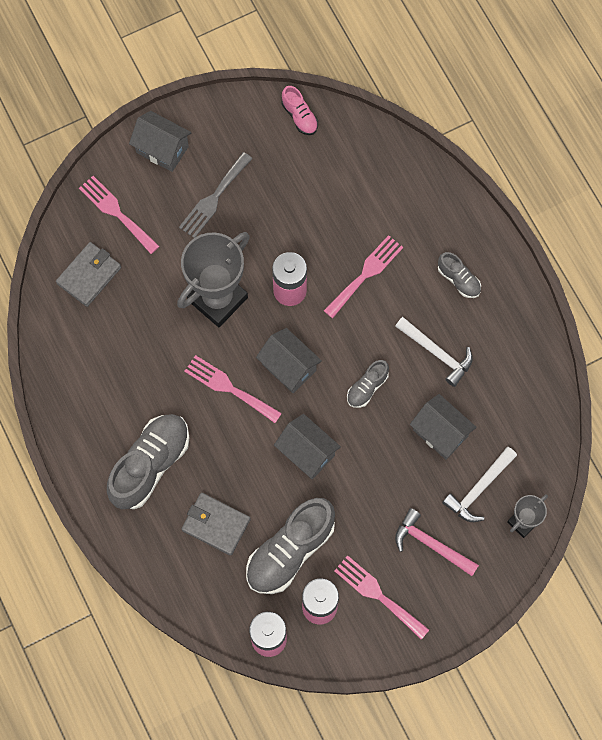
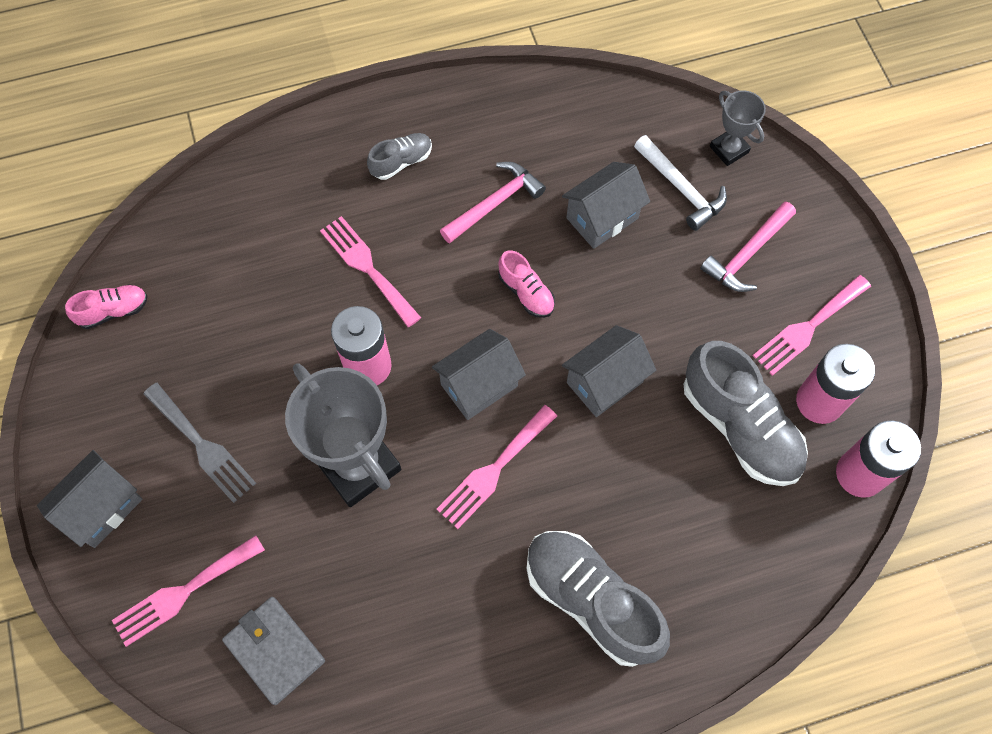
camera: 80 degrees left, 5 degrees down
(216, 524) = (692, 519): grey wallet -> none
(367, 387) = (526, 292): grey shoe -> pink shoe
(437, 353) = (494, 203): white hammer -> pink hammer

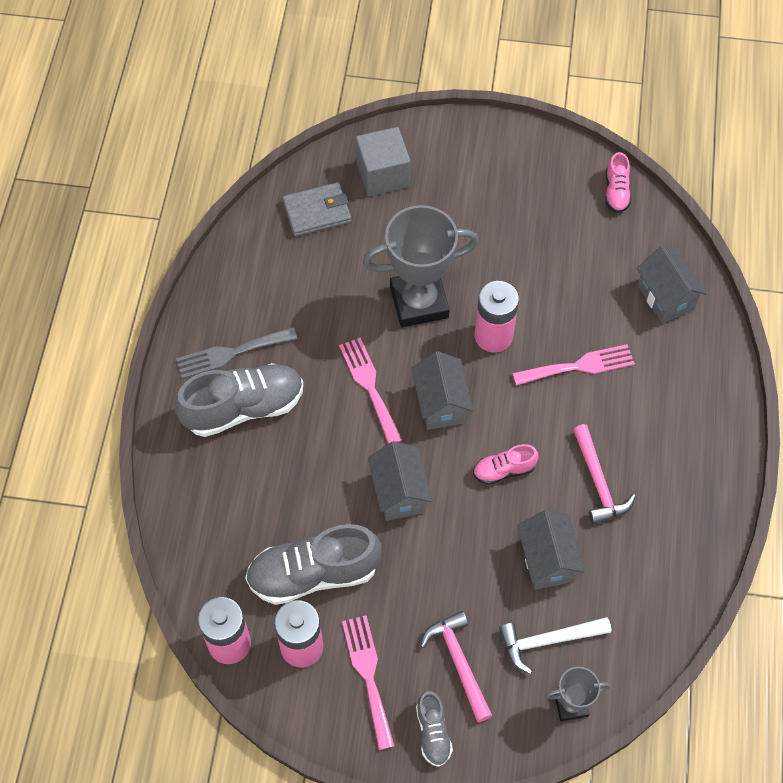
camera: 115 degrees right, 5 degrees down
(102, 508) = (465, 147): grey house -> grey house (665, 297)
(183, 592) = (383, 174): pink fork -> grey cube
(202, 446) = (481, 214): grey fork -> grey fork (231, 353)
(401, 162) = (670, 428): grey shoe -> grey shoe (433, 732)

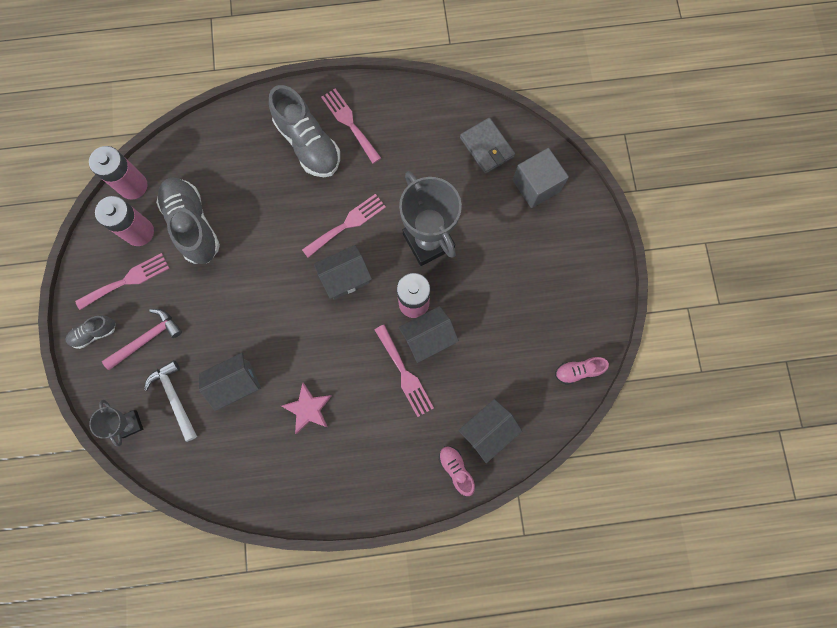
camera: 75 degrees right, 15 degrees up
(231, 353) = (349, 123): grey fork -> pink fork
(399, 492) = (267, 267): grey house -> grey house (428, 338)
(504, 470) = (302, 336): pink shoe -> pink shoe (456, 469)
(598, 482) = (308, 409): pink hammer -> pink star

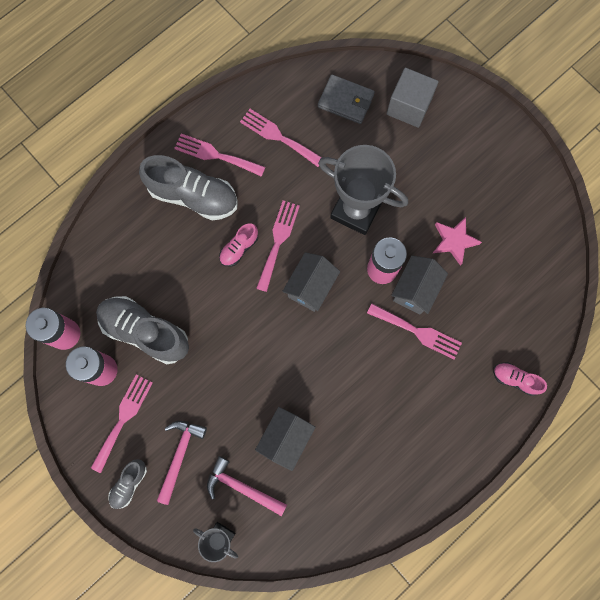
camera: 35 degrees left, 0 degrees up
(175, 398) = (242, 487): white hammer -> pink hammer
(308, 409) = (361, 416): pink star -> pink star (454, 241)
(410, 141) = (278, 136): none -> pink fork
(487, 431) = (516, 331): grey house -> none
(578, 371) = (551, 234): pink shoe -> pink shoe (239, 248)

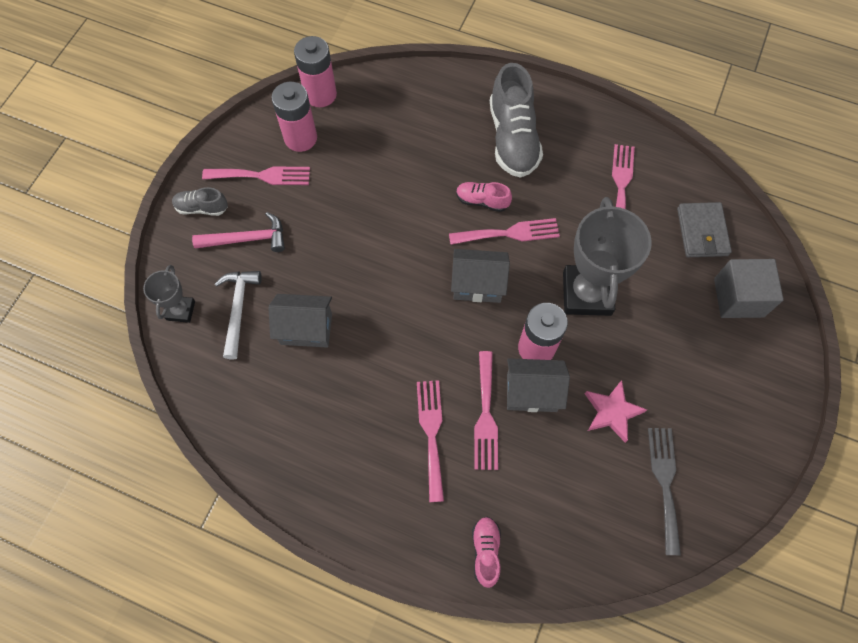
camera: 65 degrees right, 10 degrees down
(145, 332) = (355, 157): grey shoe -> none
(215, 155) = (566, 139): pink fork -> pink fork (431, 433)
(242, 487) = (238, 309): pink hammer -> white hammer
(518, 233) = (665, 483): none -> grey fork

